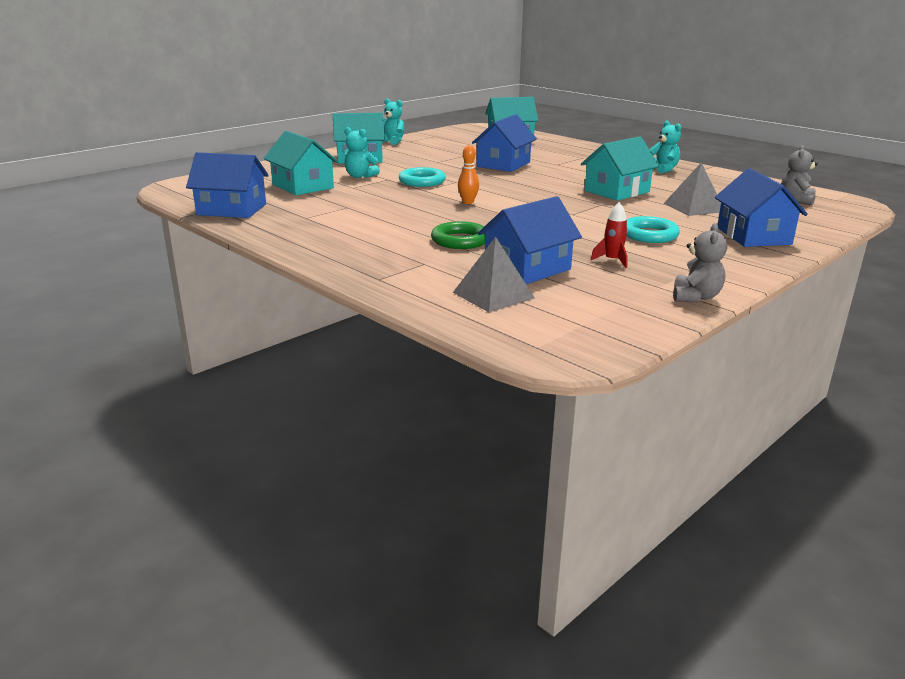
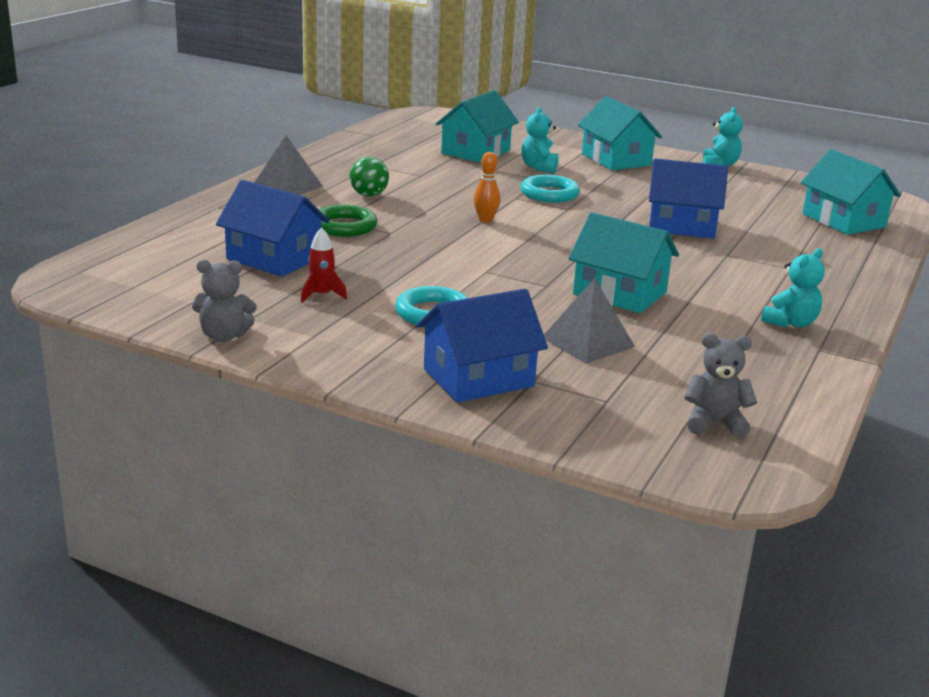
camera: 70 degrees right, 0 degrees up
(232, 209) = (375, 140): blue house -> none
(386, 226) = (369, 195): none -> green ball
(493, 295) = (194, 249): grey pyramid -> grey pyramid (287, 186)

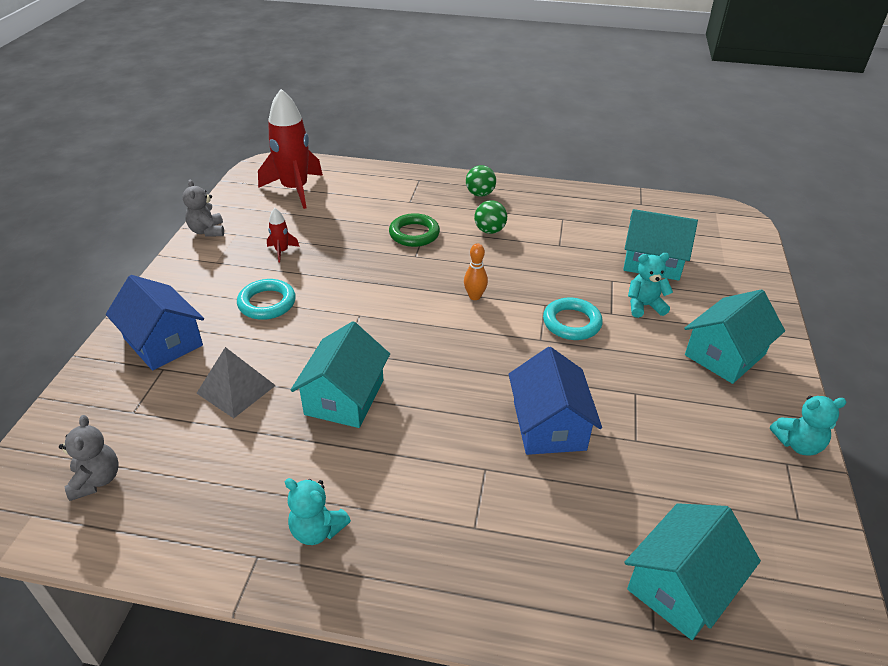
camera: 75 degrees right, 15 degrees up
(164, 273) = (295, 189): none -> red rocket
(274, 258) = (337, 220): blue house -> none
(287, 186) = (480, 194): grey pyramid -> green ball

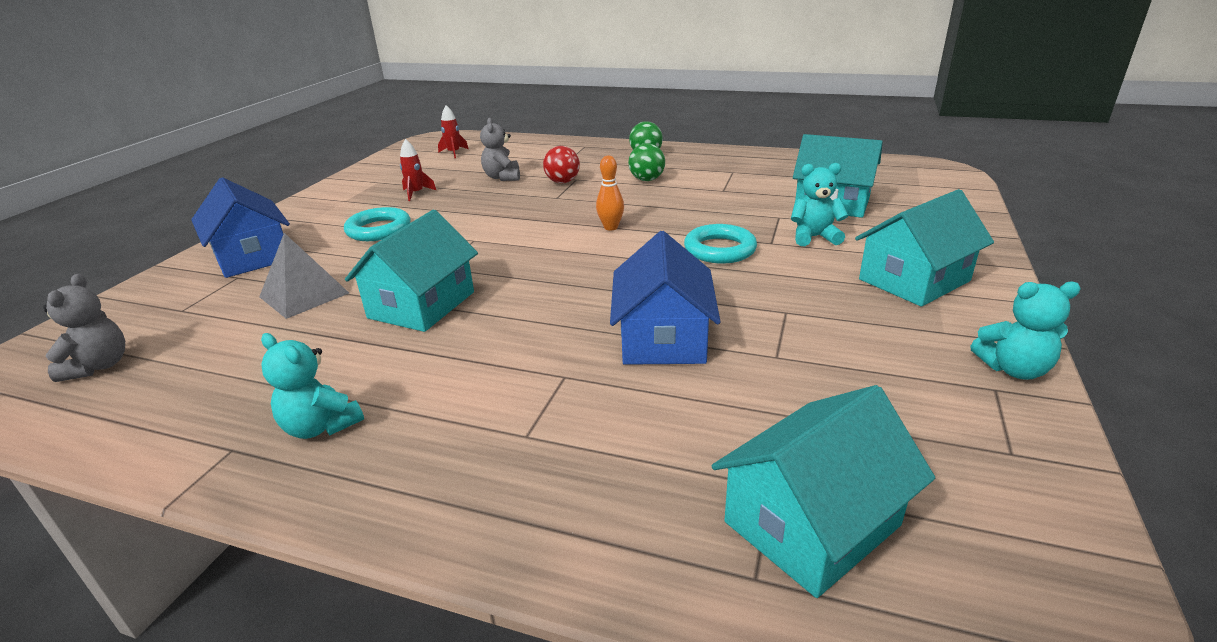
camera: 10 degrees right, 10 degrees down
(207, 231) = (350, 180): grey teddy bear -> grey teddy bear (502, 177)
(295, 189) = (454, 153): red rocket -> red rocket, size x0.44
(414, 234) = (562, 182): green ring -> red ball

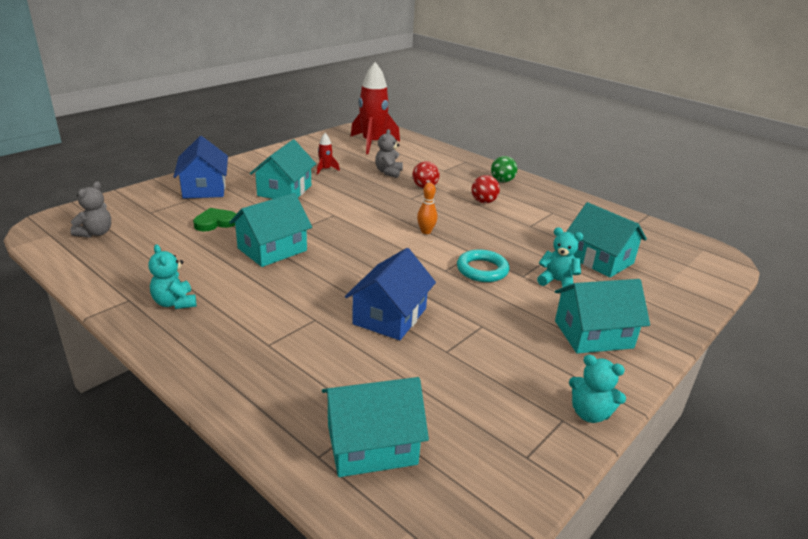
camera: 20 degrees right, 0 degrees up
(304, 295) = (215, 222): grey pyramid -> green heart
(379, 230) = (284, 190): turquoise ring -> turquoise house
(454, 153) = (372, 143): red rocket -> red rocket, size x2.29
(647, 180) = (483, 202): green ball -> red ball

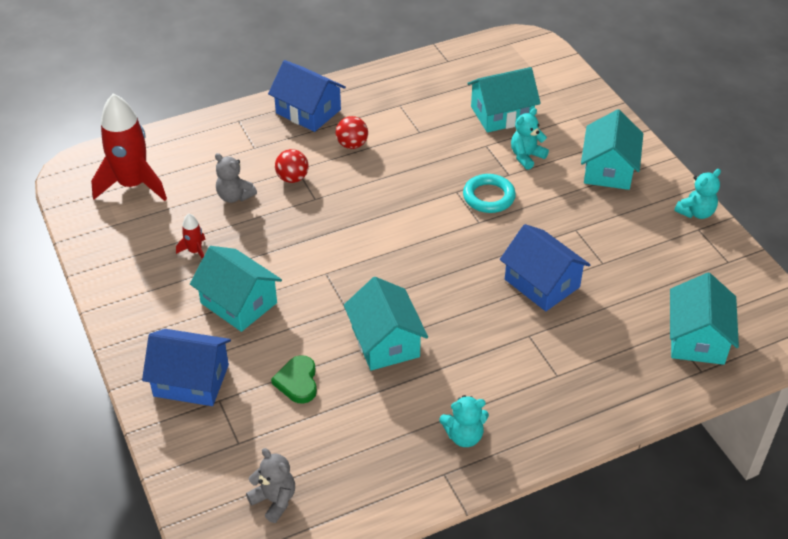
camera: 65 degrees left, 15 degrees up
(426, 231) = (398, 211): orange bowling pin -> none
(502, 181) = (308, 111): green ball -> blue house

